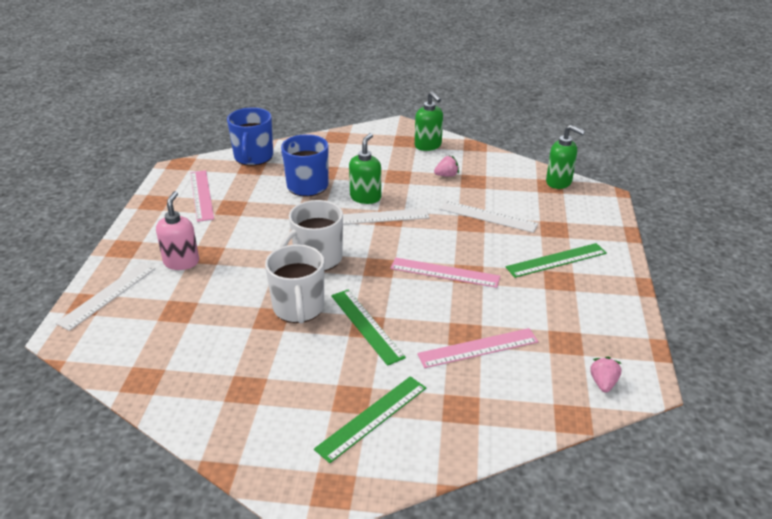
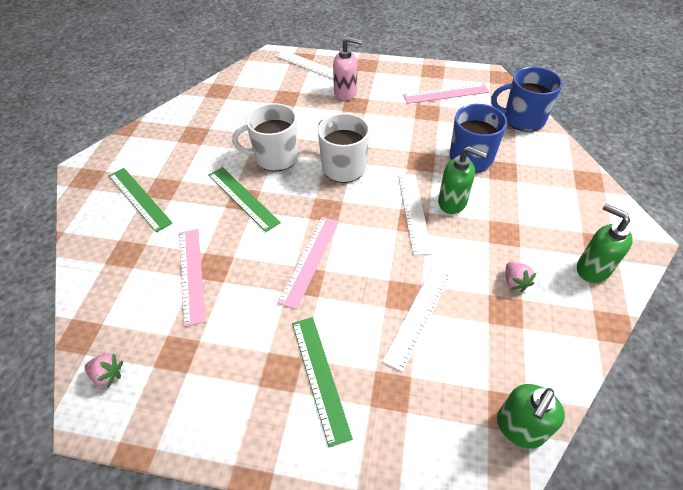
camera: 95 degrees right, 15 degrees up
(366, 326) = (243, 198): green ruler -> green ruler turned 75 degrees clockwise
(428, 146) = (592, 269): green soap dispenser -> green soap dispenser turned 75 degrees clockwise

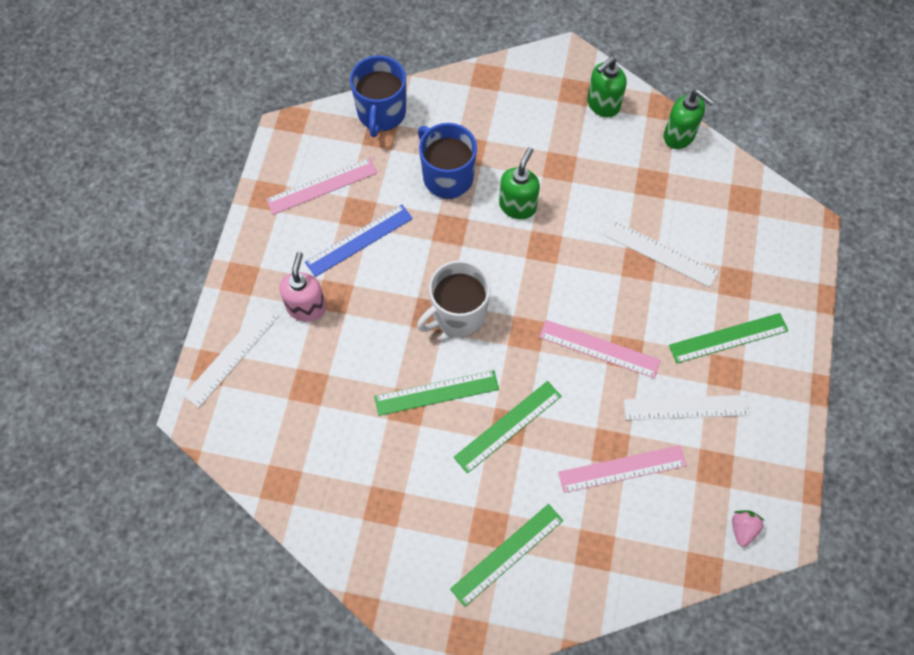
camera: 90 degrees left, 15 degrees up
(275, 157) = (436, 393): white mug -> green ruler
(403, 113) = (359, 240): none -> blue ruler
(414, 212) = (532, 244): white ruler -> white ruler (686, 407)
(446, 94) = (322, 186): pink ruler -> pink ruler turned 75 degrees clockwise
(515, 282) = (620, 169): pink strawberry -> none
(519, 428) = (757, 194): green soap dispenser -> green soap dispenser (679, 136)

